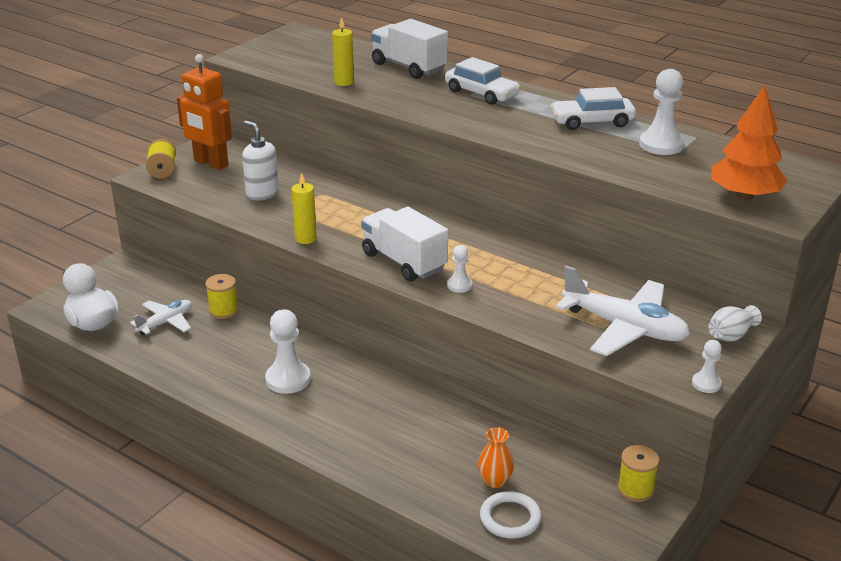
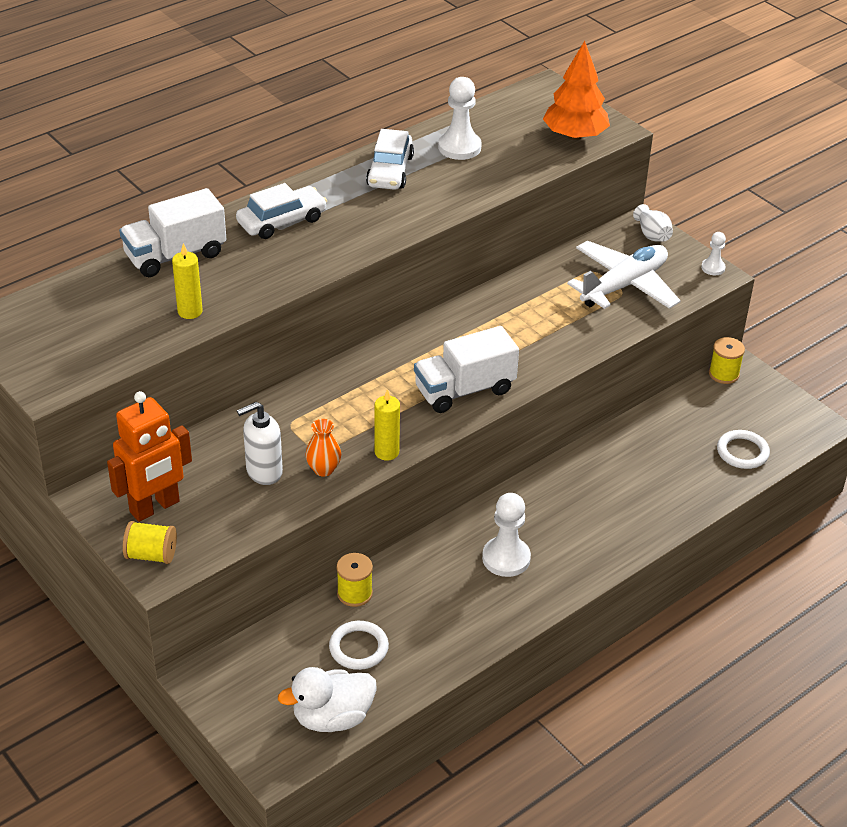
camera: 75 degrees left, 10 degrees up
(165, 322) = (358, 648): white plane -> white ring
(459, 285) = (522, 363): white pawn -> none
(495, 481) = (695, 449): orange vase -> orange vase (323, 469)

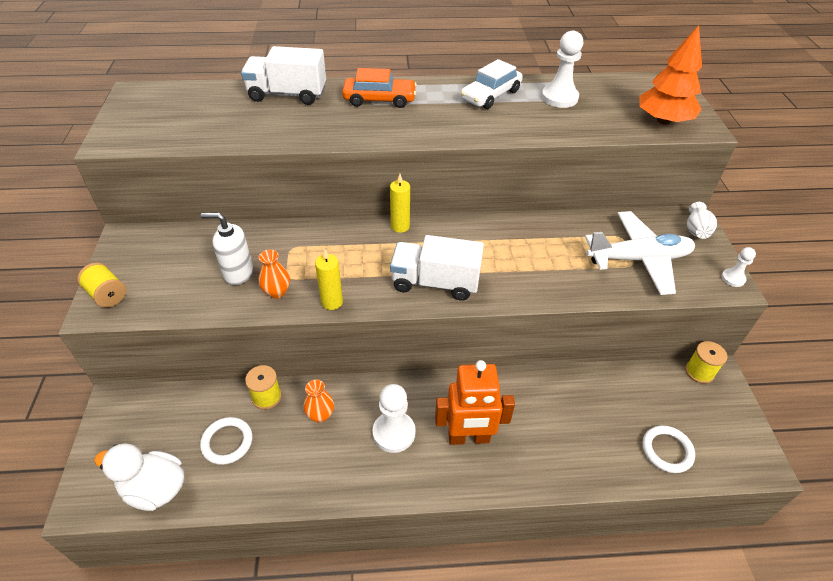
camera: 35 degrees right, 5 degrees up
(155, 507) = (149, 262): orange robot -> orange robot (468, 438)
(190, 311) = (251, 132): yellow candle -> yellow candle (400, 226)
(282, 221) = (379, 99): white car -> orange car
(423, 580) = (320, 415): none -> orange vase

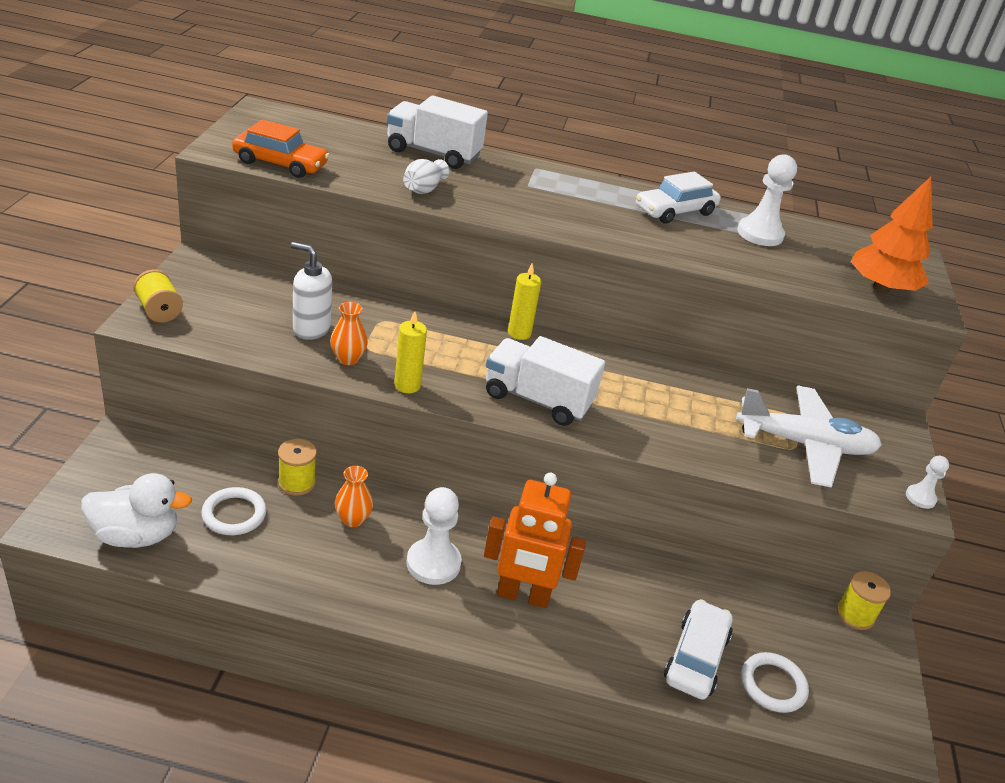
camera: 10 degrees right, 10 degrees down
(155, 489) = (136, 535): white duck -> white duck turned 150 degrees clockwise
(379, 99) = (538, 183): orange car -> orange car (280, 163)
(607, 447) = (696, 657): none -> white car
(696, 230) = (896, 435): white vase -> white vase (423, 189)

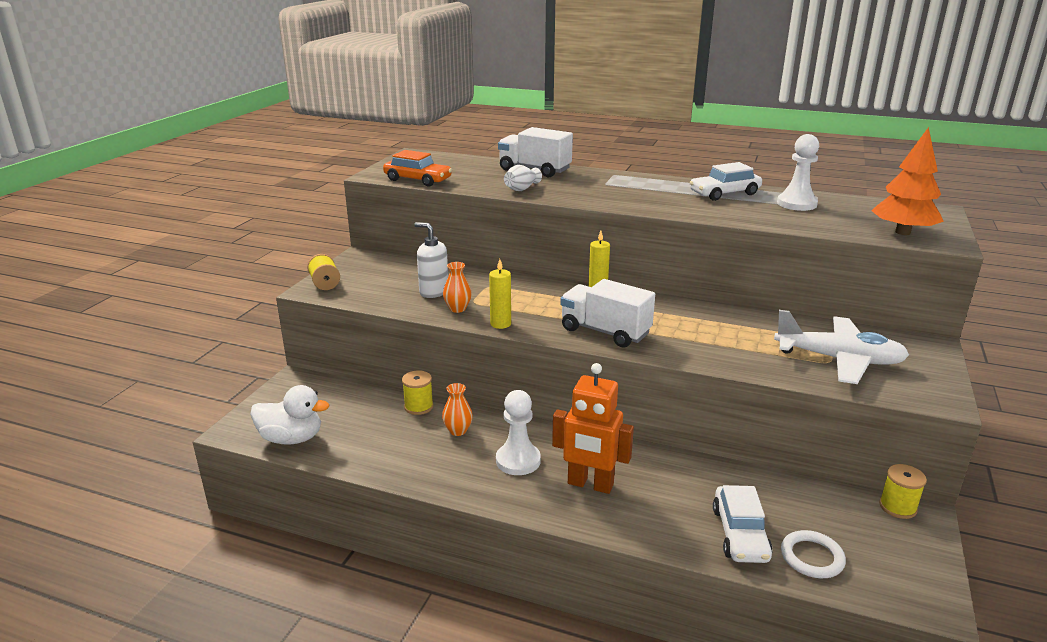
camera: 15 degrees right, 10 degrees down
(234, 514) = (367, 426): white ring -> none
(696, 657) = (740, 534): white car -> white car turned 150 degrees clockwise
(920, 498) = (948, 396): white pawn -> none

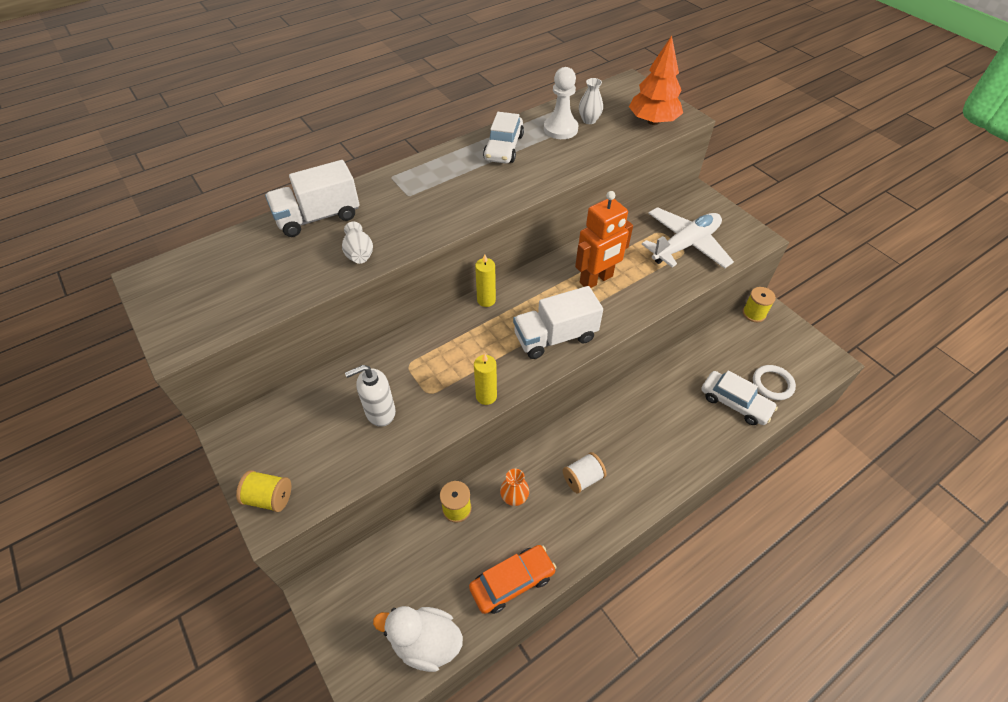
camera: 55 degrees left, 25 degrees up
(291, 438) = (426, 642): white duck -> white duck turned 120 degrees counterclockwise
(418, 180) = (239, 315): orange car -> orange car (512, 582)
(457, 309) = (431, 412): orange vase -> none
(518, 461) = (582, 478): white pawn -> white spool
(590, 484) = (639, 450): orange robot -> orange robot (596, 280)
(836, 210) = (589, 120): none -> white vase

